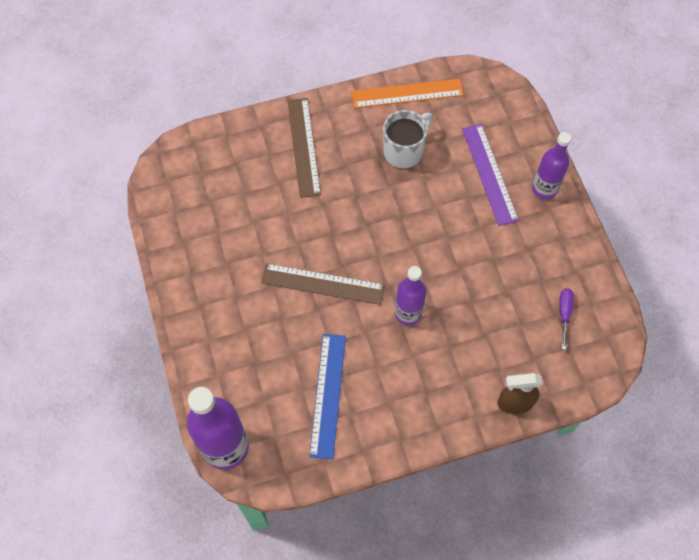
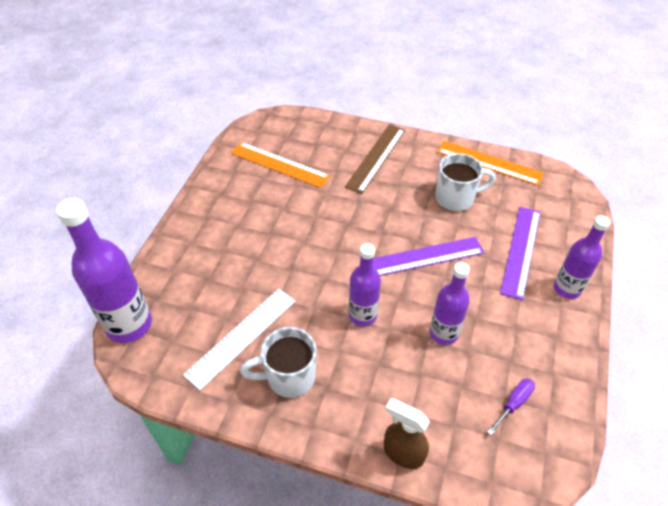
camera: 35 degrees right, 15 degrees down
(220, 208) = (279, 164): none -> orange ruler
(322, 284) = (310, 254): brown ruler -> none
(328, 395) = (242, 337): blue ruler -> white ruler
(391, 402) = (289, 377): none -> white mug
(418, 228) = (424, 257): none -> purple ruler
(479, 288) = (443, 333): none -> purple bottle

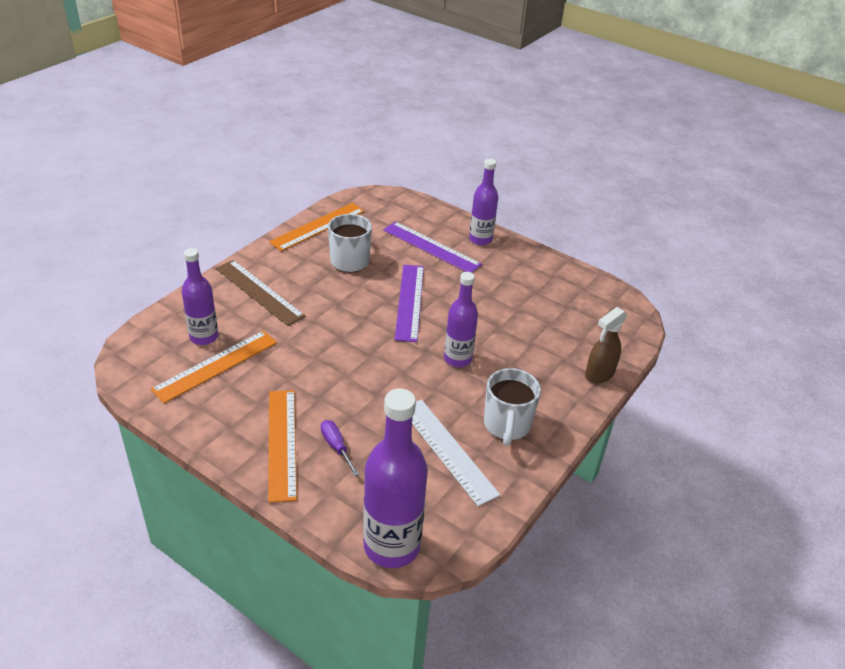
camera: 75 degrees left, 10 degrees down
(214, 227) = (282, 443): none -> orange ruler
(443, 333) = (496, 317): purple bottle -> purple bottle (204, 337)
(513, 403) = (573, 303): purple screwdriver -> purple screwdriver (336, 447)

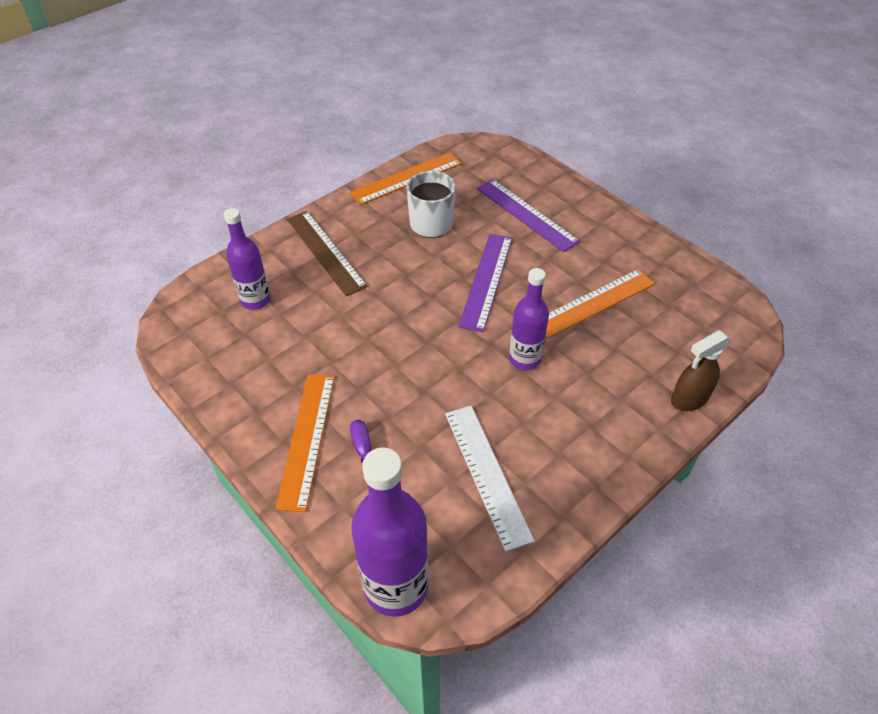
camera: 15 degrees right, 10 degrees up
(216, 366) = (260, 336): orange ruler -> orange ruler (594, 303)
(480, 239) = (585, 209): purple bottle -> none
(507, 426) = (562, 452): white mug -> none

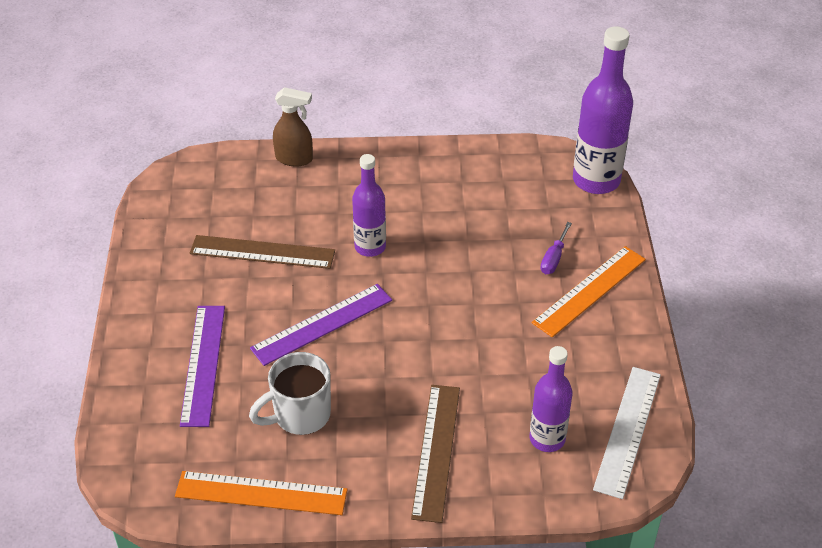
camera: 140 degrees left, 5 degrees down
(487, 474) = (481, 199): white ruler -> white ruler (627, 430)
(594, 303) = (262, 252): orange ruler -> brown ruler

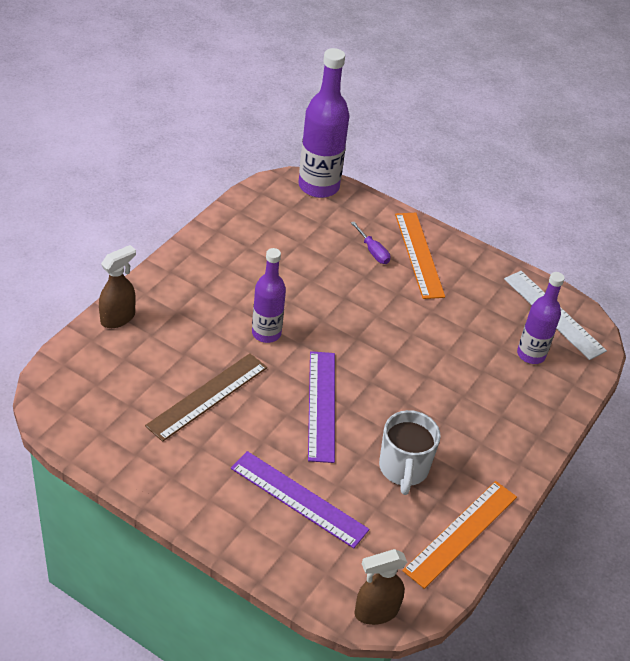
camera: 60 degrees left, 0 degrees up
(123, 475) = (375, 612): none -> brown spray bottle
(436, 451) = (498, 414): brown ruler -> none

